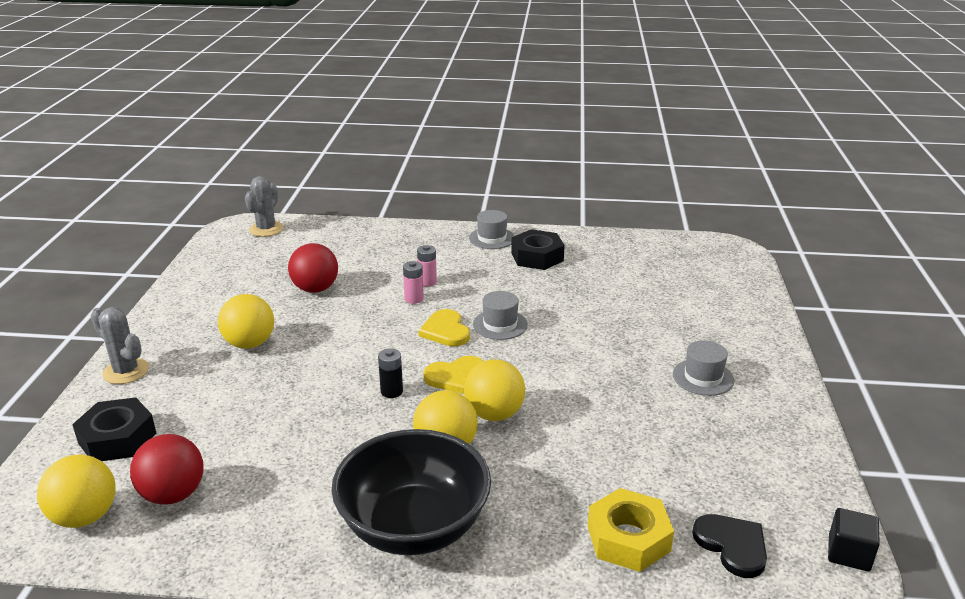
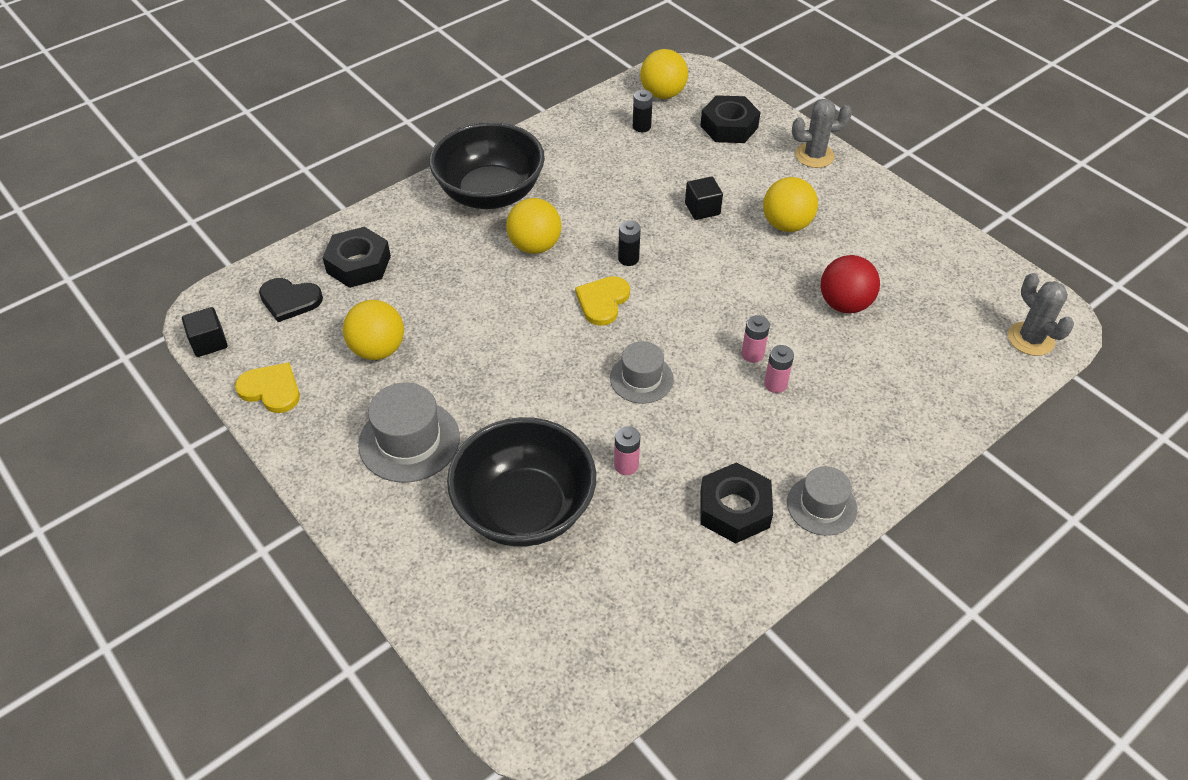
camera: 135 degrees right, 20 degrees up
(173, 494) = (641, 126): red ball -> black battery
(277, 389) = (702, 209): none -> black cube
(445, 331) = (674, 338): yellow heart -> yellow heart (271, 389)
(494, 414) = (535, 290): yellow ball -> yellow ball (378, 349)
(570, 297) = (626, 465): none -> pink battery
(628, 538) = (358, 264): yellow nut -> black nut
(656, 311) = (524, 509): none -> black bowl
(703, 377) = (409, 441): grey hat -> grey hat, size x1.51

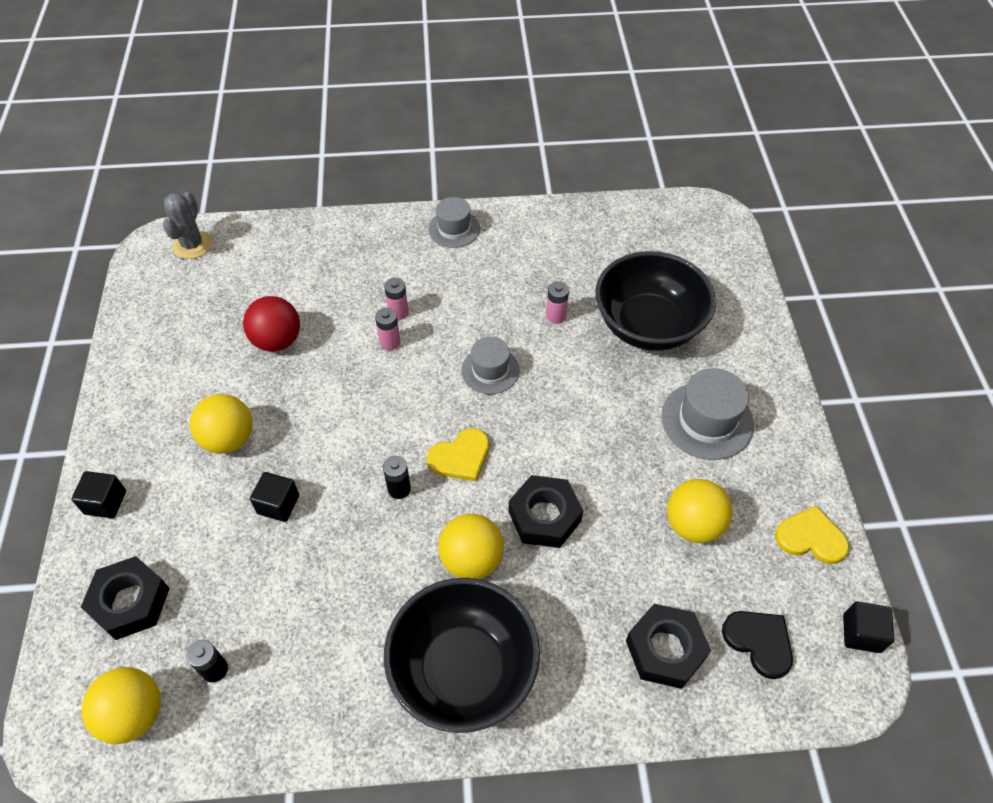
camera: 145 degrees left, 5 degrees up
(271, 389) = (811, 537): yellow heart -> yellow heart turned 135 degrees clockwise
(734, 509) = (509, 254): black nut -> black nut (544, 516)
(814, 156) = (105, 502): grey cactus -> black cube

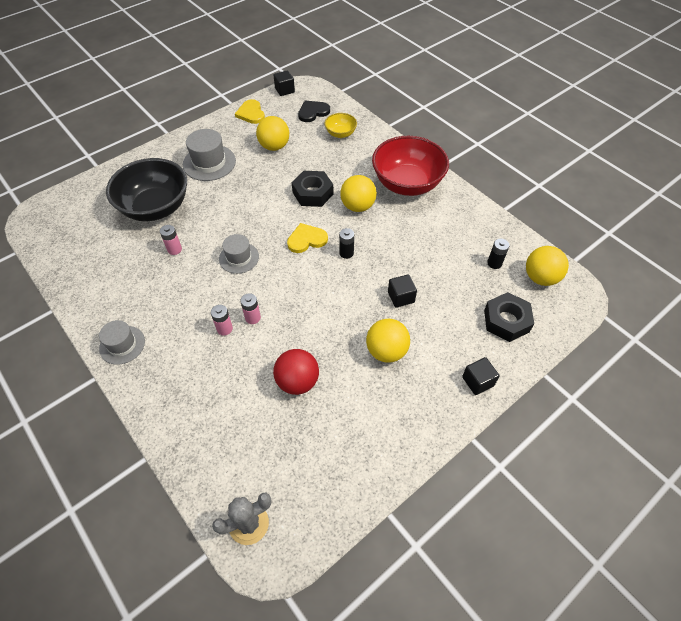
camera: 125 degrees left, 0 degrees up
(460, 457) = (306, 239): yellow heart -> yellow heart turned 45 degrees counterclockwise
(463, 670) = (407, 184): black bowl -> red bowl
(665, 650) = (340, 134): black nut -> yellow bowl
(759, 642) = (313, 112): black heart -> black heart turned 45 degrees clockwise

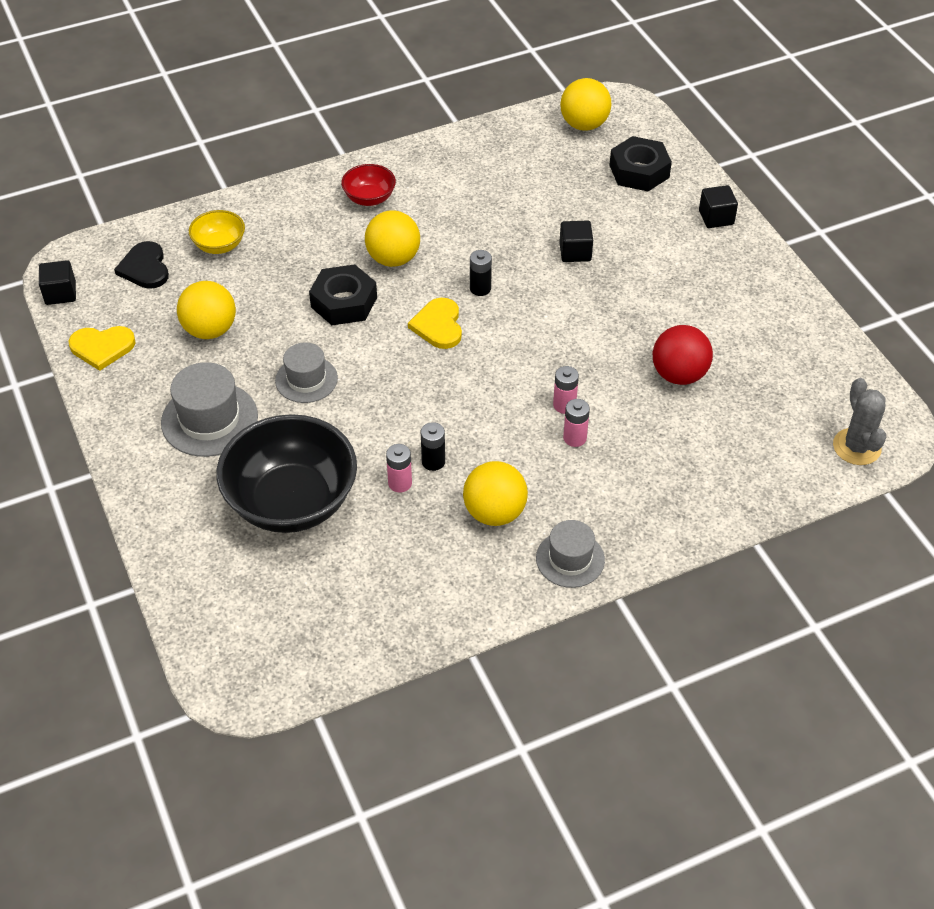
camera: 75 degrees left, 5 degrees down
(239, 258) = (446, 406): grey hat -> grey hat (306, 379)
(386, 351) = (654, 284): yellow ball -> yellow ball (494, 512)
(407, 184) = (369, 198): red bowl -> red bowl, size x0.47
(494, 263) = (548, 156): black battery -> black battery (433, 462)

